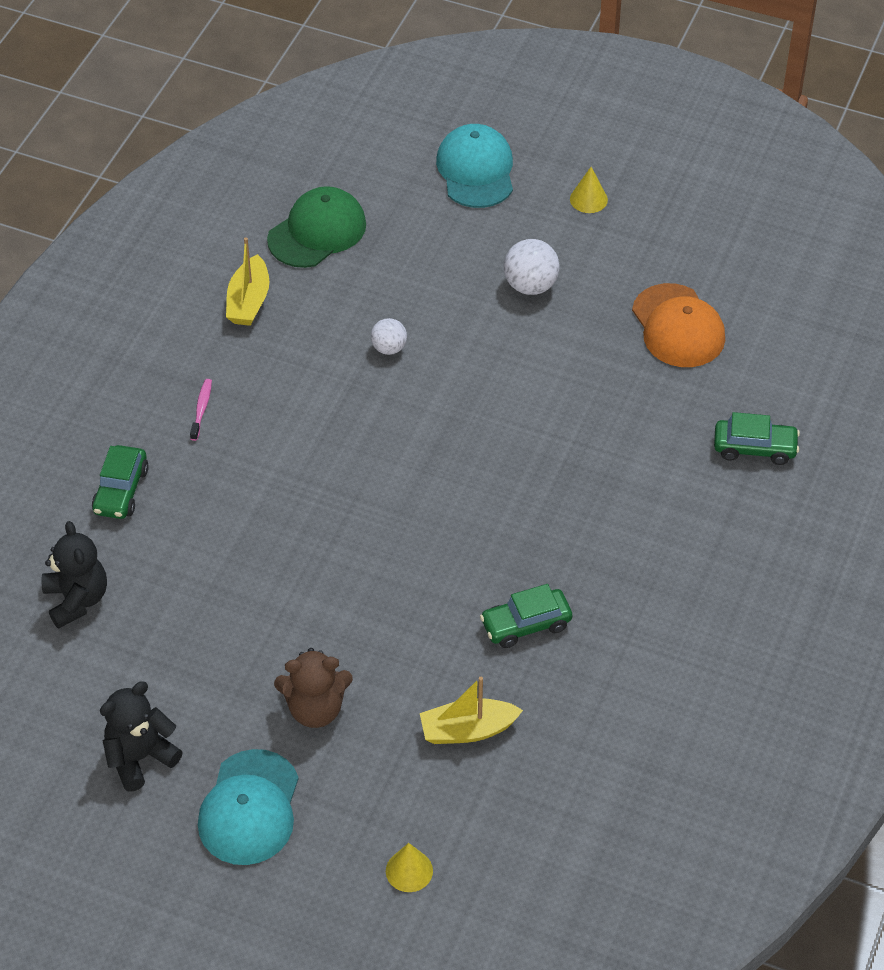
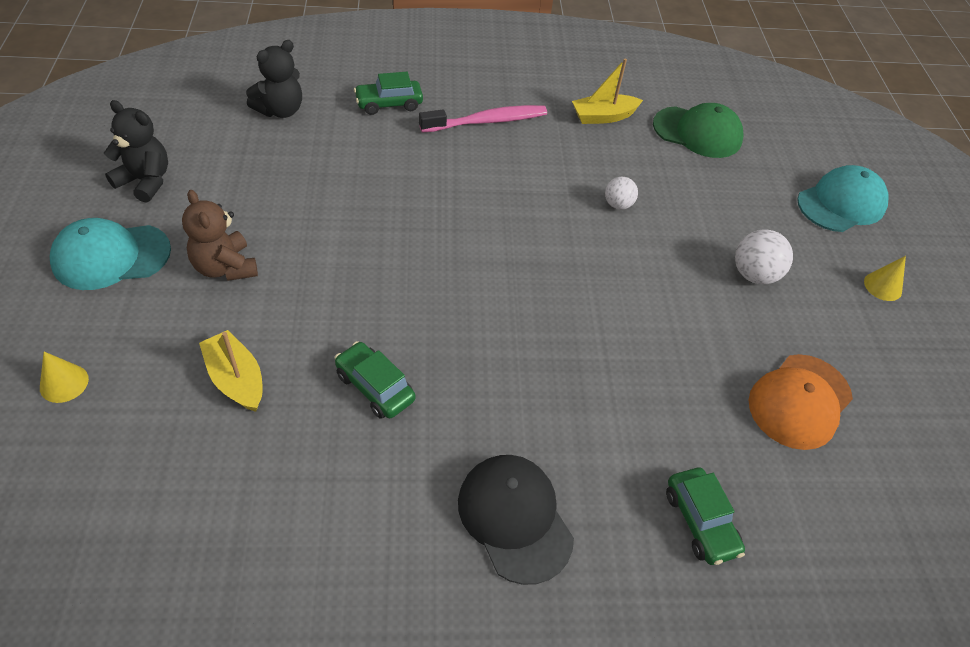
camera: 60 degrees right, 0 degrees up
(201, 409) = (487, 121): pink toothbrush -> pink toothbrush, size x2.10
(699, 568) = (514, 518): none -> black cap

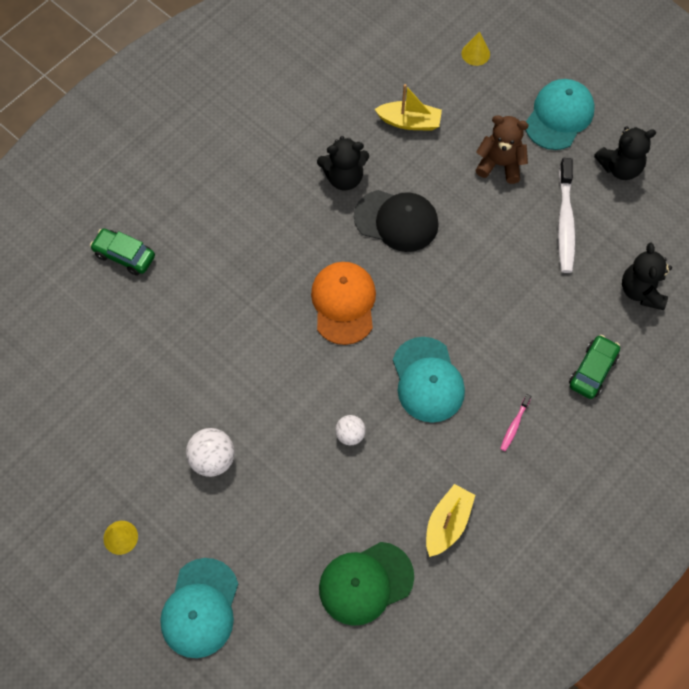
camera: 140 degrees right, 15 degrees up
(253, 186) = (565, 222): none -> white toothbrush
(375, 387) = (344, 177): green car -> black teddy bear
(487, 121) = (514, 425): pink toothbrush -> pink toothbrush, size x0.48
(514, 187) = (427, 380): none -> turquoise cap
(514, 518) = (212, 180): black cap -> black cap (396, 221)
(799, 401) = (119, 378): orange cap -> orange cap (344, 303)

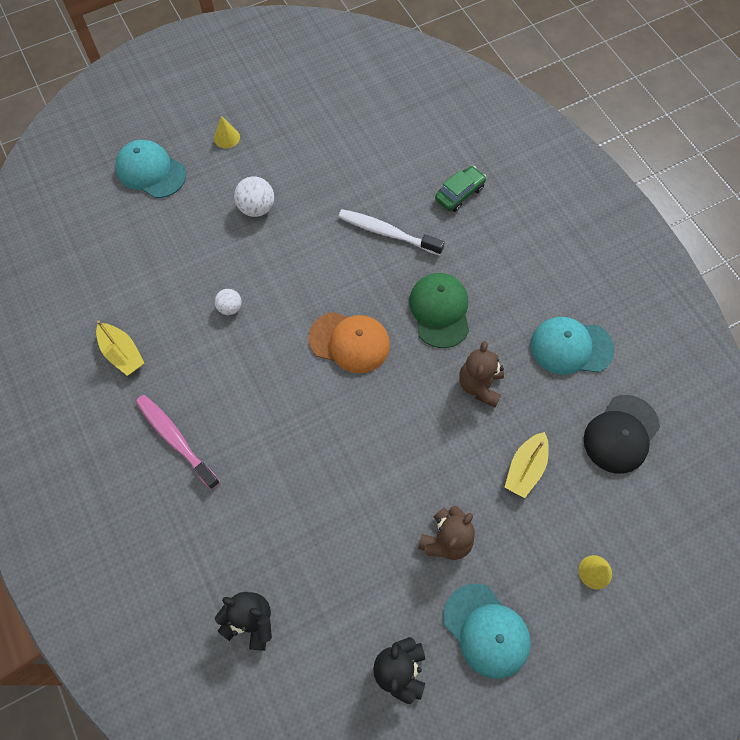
camera: 110 degrees right, 0 degrees up
(344, 177) = (480, 385): black teddy bear -> brown teddy bear
(365, 583) = (109, 279): green cap -> green cap (440, 311)
(396, 221) = (416, 415): black cap -> black cap (621, 434)
(427, 380) = (249, 384): turquoise cap -> turquoise cap (571, 347)
(514, 425) = (175, 439): pink toothbrush -> pink toothbrush, size x2.10
(565, 222) = (356, 577): white toothbrush -> white toothbrush (387, 233)
(592, 370) = (192, 532): green car -> none

